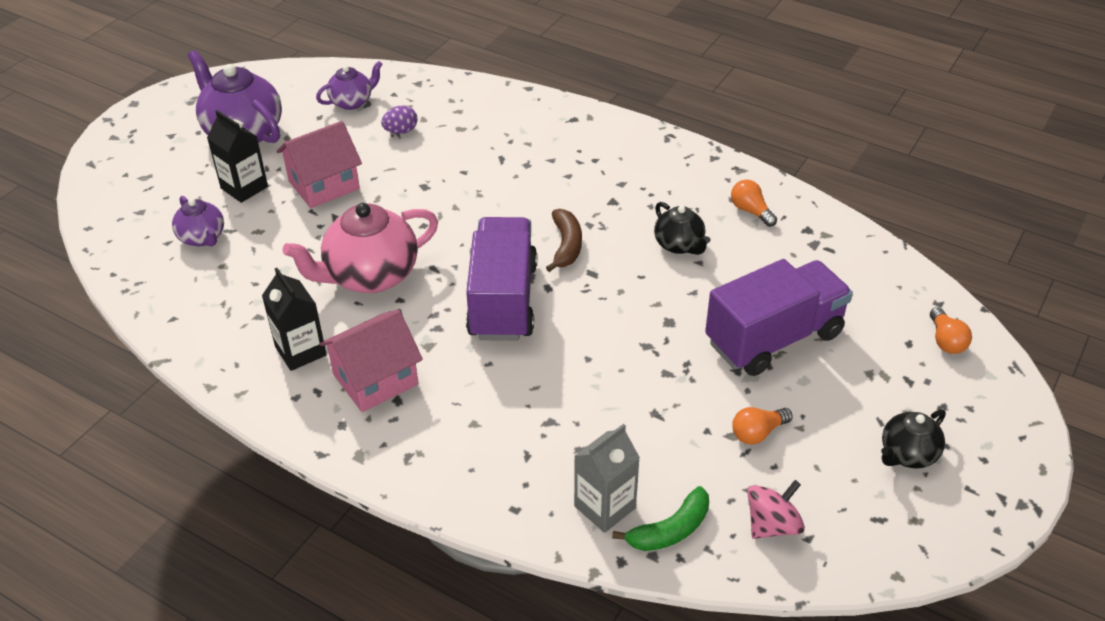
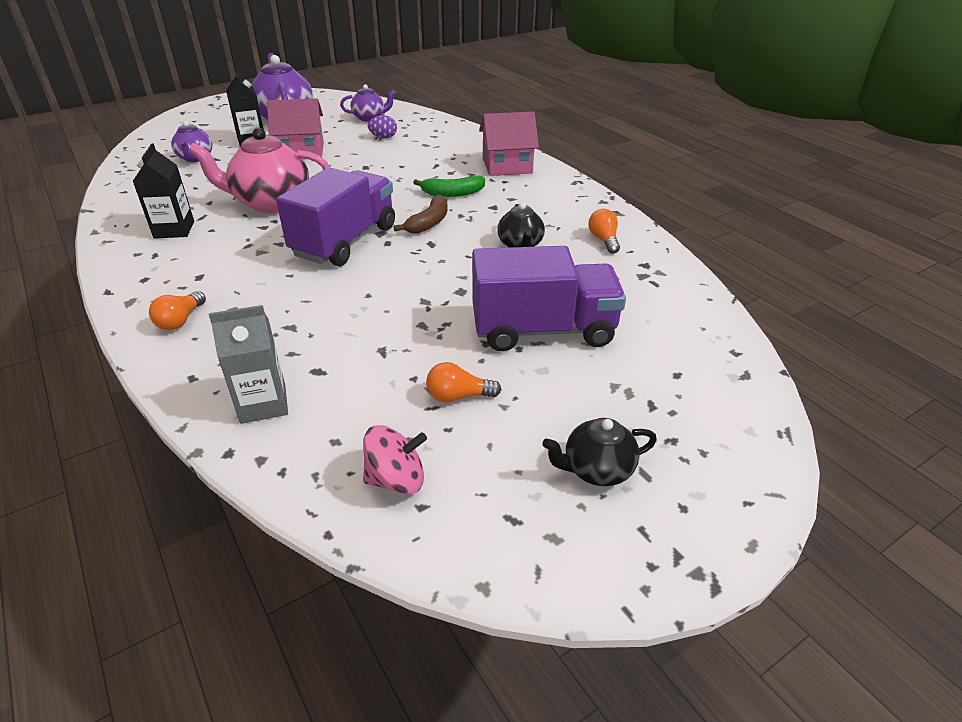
camera: 25 degrees right, 5 degrees down
(375, 379) = (200, 260): pink house -> pink house (507, 166)
(670, 530) = (298, 445): green banana -> green banana (452, 193)
(945, 340) = (720, 385): orange light bulb -> orange light bulb (180, 320)

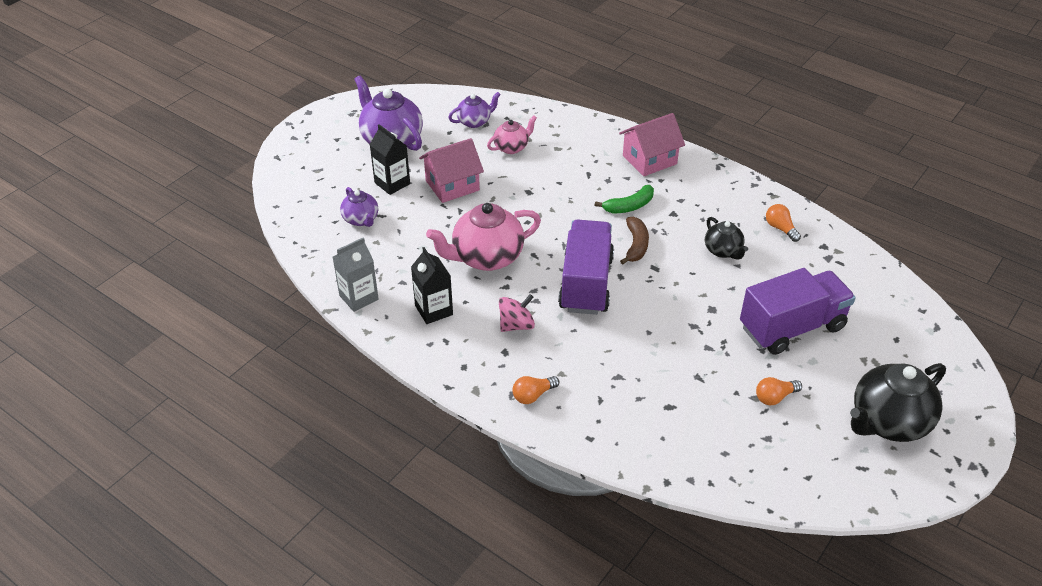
camera: 20 degrees left, 5 degrees up
(180, 320) = (533, 395): orange light bulb -> orange light bulb turned 60 degrees clockwise
(263, 404) = (656, 442): grey carton -> grey carton (359, 297)
(383, 137) = (511, 147): purple egg -> pink teapot
(396, 479) = (781, 465): pink spinning top -> pink spinning top (516, 325)
(596, 469) = (888, 422): black teapot -> black teapot, size x1.82

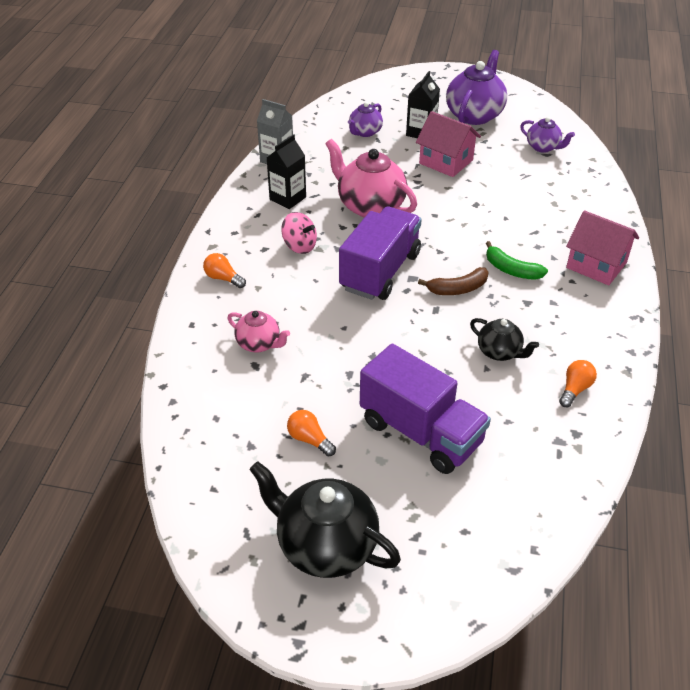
camera: 65 degrees right, 0 degrees up
(511, 147) = (528, 177): pink teapot -> pink teapot (259, 344)
(586, 283) = (380, 271): purple truck -> purple truck turned 45 degrees counterclockwise
(723, 251) = (499, 352): black teapot -> black teapot turned 90 degrees counterclockwise

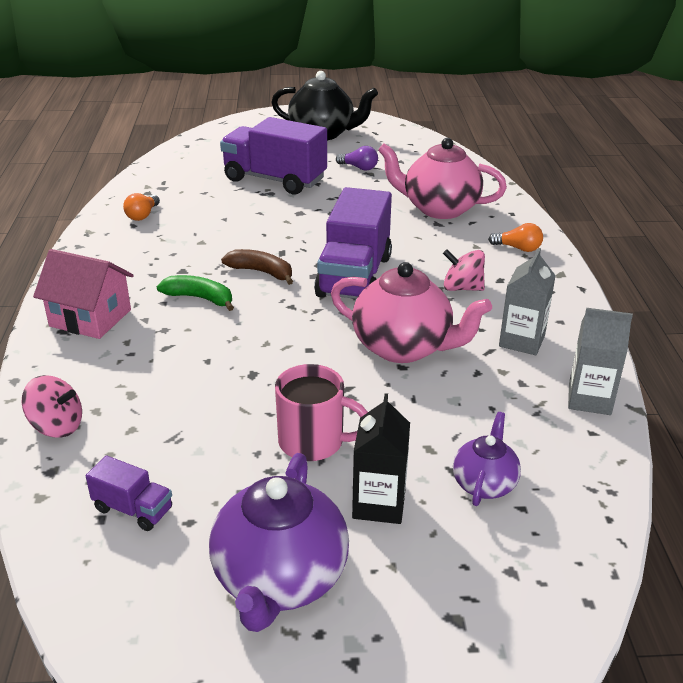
camera: 165 degrees right, 10 degrees down
(259, 344) = (439, 209): pink teapot -> pink teapot, size x1.82
(287, 198) = (522, 341): black carton -> grey carton
(309, 439) = (359, 168): orange light bulb -> purple light bulb
(446, 162) = (314, 442): pink house -> pink mug
(458, 289) = (261, 272): brown banana -> brown banana turned 60 degrees clockwise
(499, 352) = (212, 230): black teapot -> none
(543, 147) = (133, 509): purple teapot -> purple truck
(595, 191) = (57, 426): none -> pink spinning top

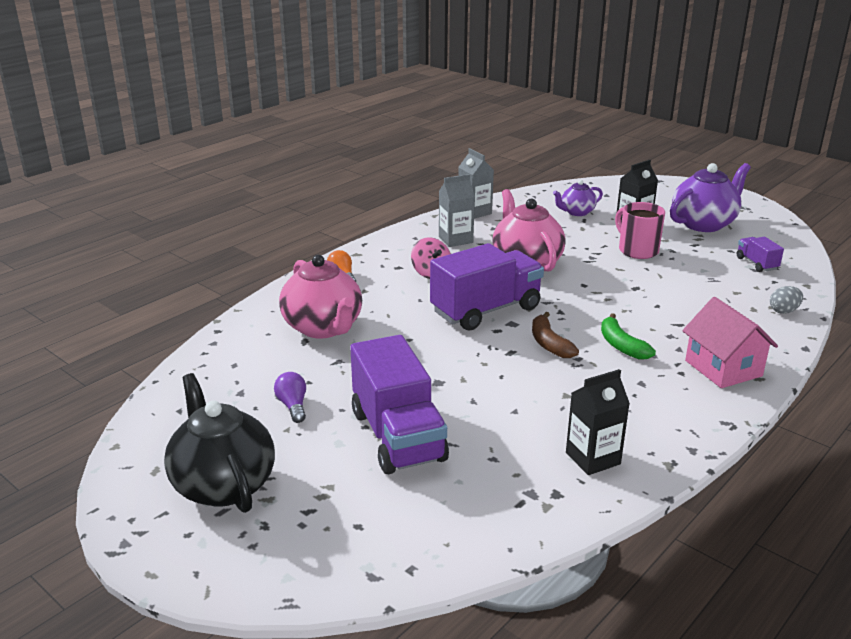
camera: 135 degrees left, 5 degrees down
(57, 426) = (783, 311): pink spinning top -> grey egg
(143, 215) = (593, 458): orange light bulb -> black carton

